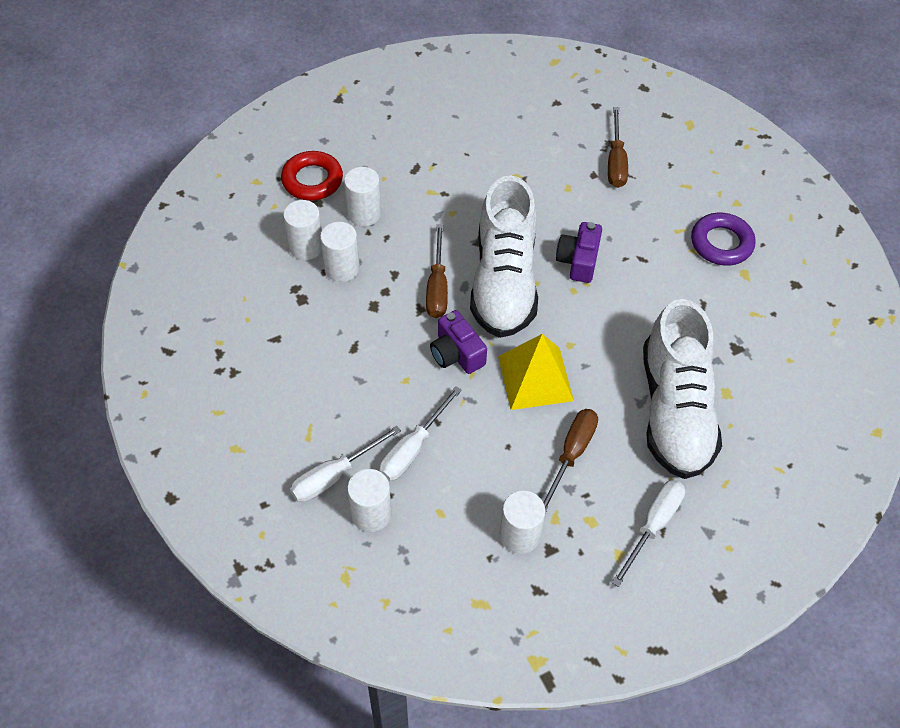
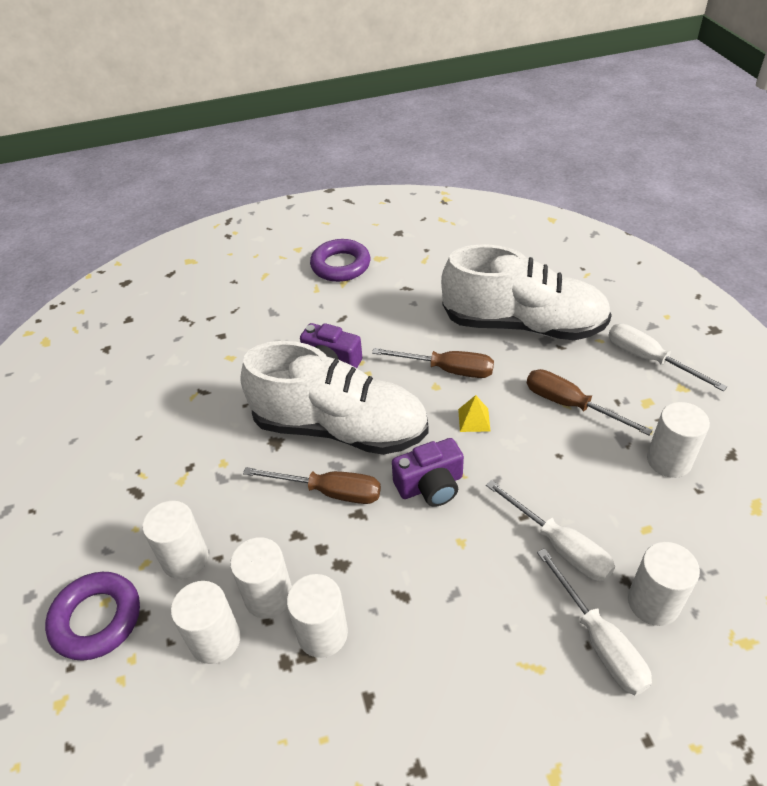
camera: 75 degrees left, 10 degrees down
(312, 180) = (96, 619): red ring -> purple ring
(318, 305) = (322, 633): none -> white cylinder
(535, 378) = (474, 420): yellow pyramid -> yellow pyramid, size x0.43
(615, 162) = (212, 317): brown screwdriver -> brown screwdriver (447, 370)

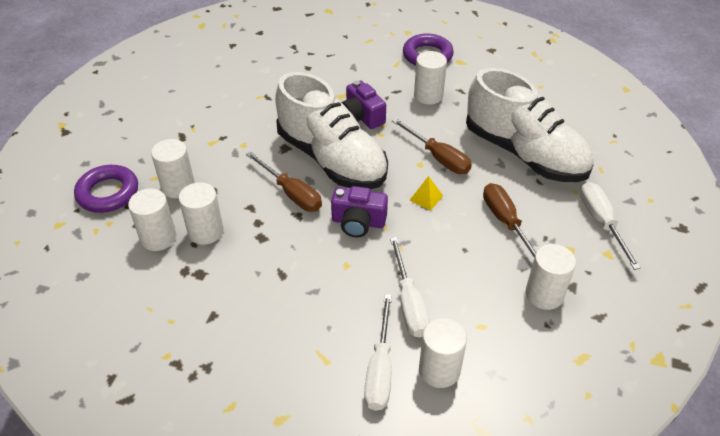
camera: 30 degrees right, 0 degrees up
(322, 633) = (218, 268): white cylinder -> white cylinder (428, 96)

